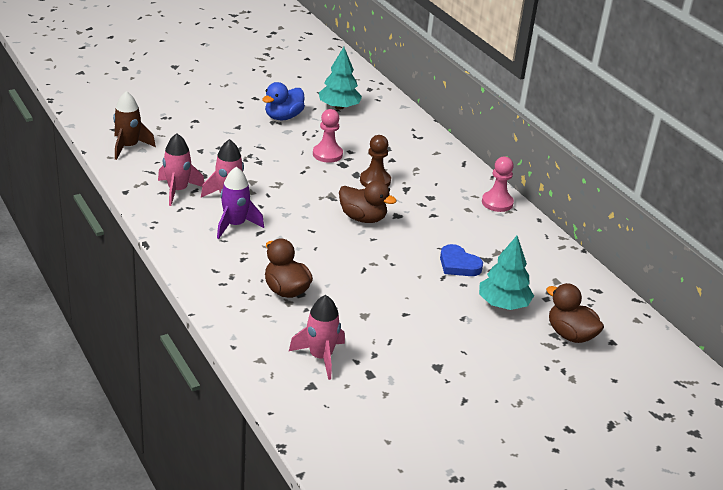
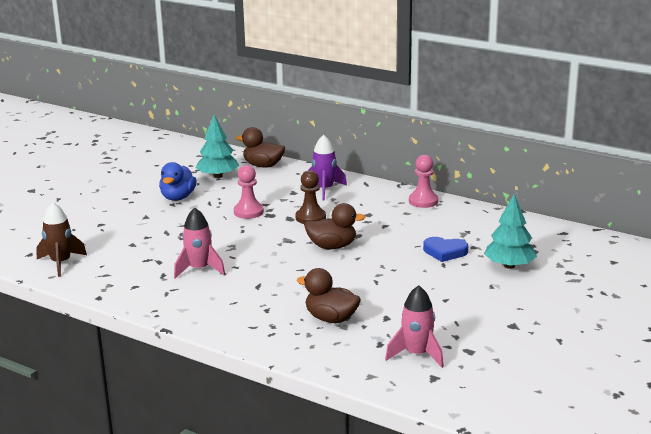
camera: 25 degrees left, 10 degrees down
(177, 190) = (147, 280): pink rocket -> none
(235, 225) = (230, 288): purple rocket -> purple rocket (324, 190)
(570, 335) = (580, 268): brown duck -> brown duck (263, 165)

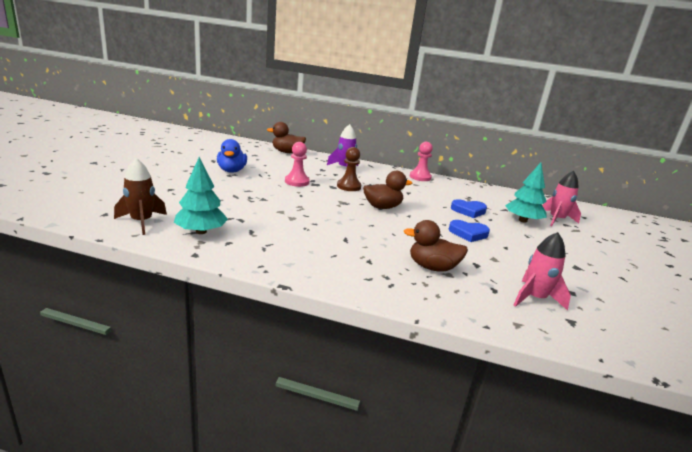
camera: 20 degrees left, 0 degrees up
(199, 269) = (283, 226): pink rocket -> pink rocket (556, 220)
(218, 176) = (256, 157): turquoise tree -> turquoise tree (201, 231)
(413, 282) = (468, 233): none -> blue heart

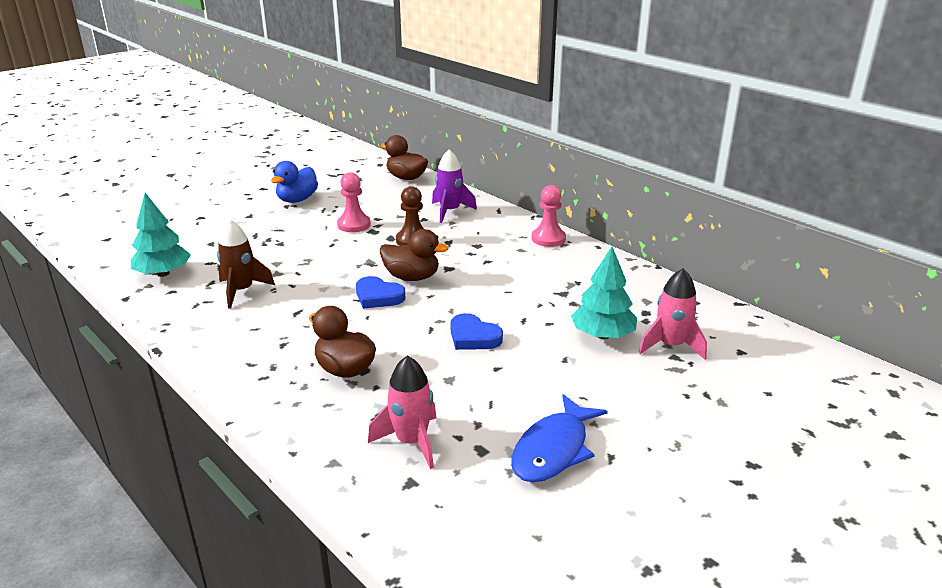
camera: 35 degrees right, 5 degrees up
(141, 222) = (126, 253): brown rocket -> brown rocket (241, 291)
(468, 211) = (535, 304): blue heart -> blue heart (378, 296)
(598, 282) = (553, 450): none -> blue fish

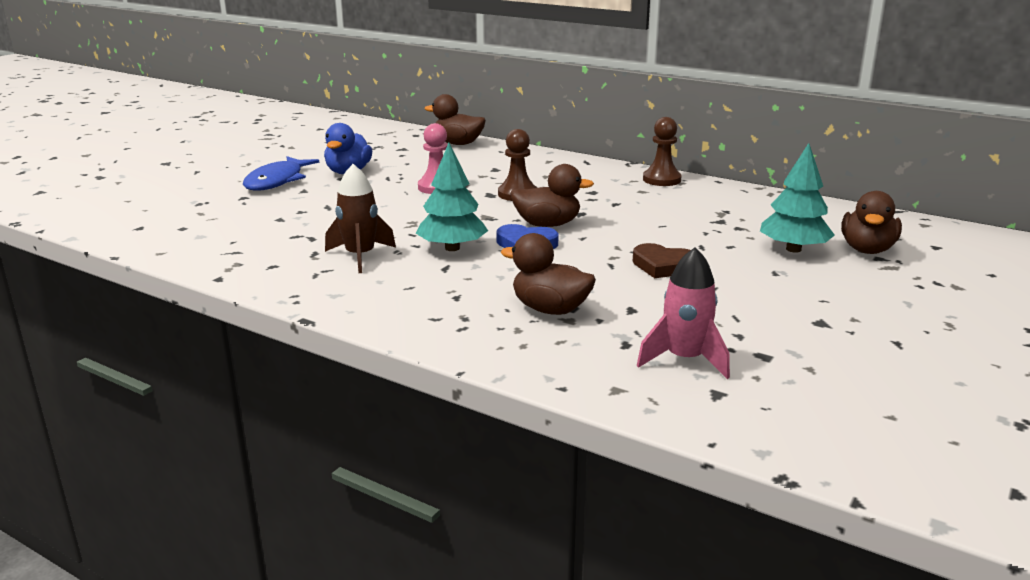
camera: 15 degrees left, 5 degrees down
(163, 273) = (246, 251): turquoise tree -> turquoise tree (452, 248)
(450, 211) = (534, 167): purple rocket -> none
(473, 337) = (663, 266): blue heart -> brown heart
(548, 239) = (661, 179): pink pawn -> brown pawn
(553, 450) = (836, 345): blue fish -> blue fish (277, 181)
(671, 346) = (867, 250): pink rocket -> brown duck

